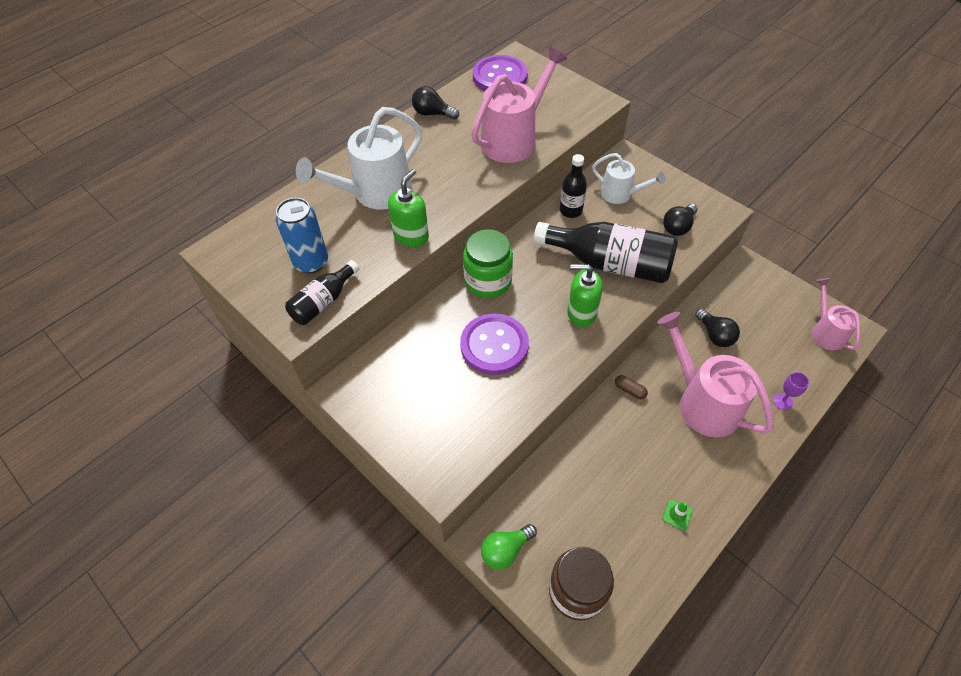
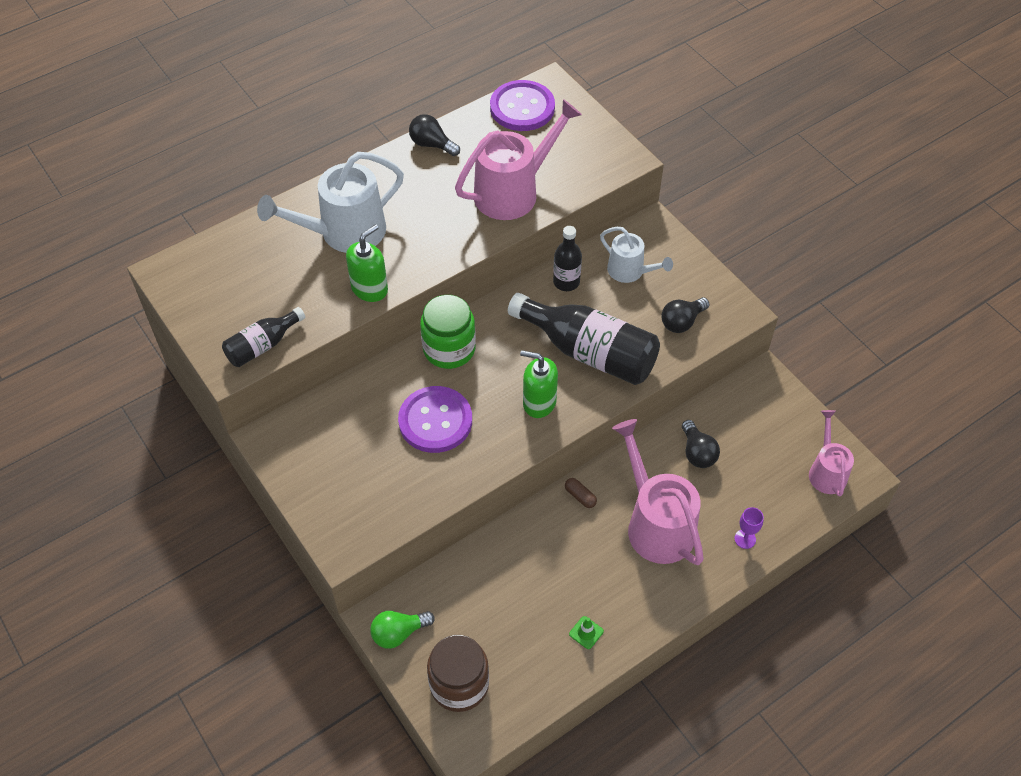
camera: 10 degrees right, 0 degrees up
(311, 262) = (259, 301): blue can -> none

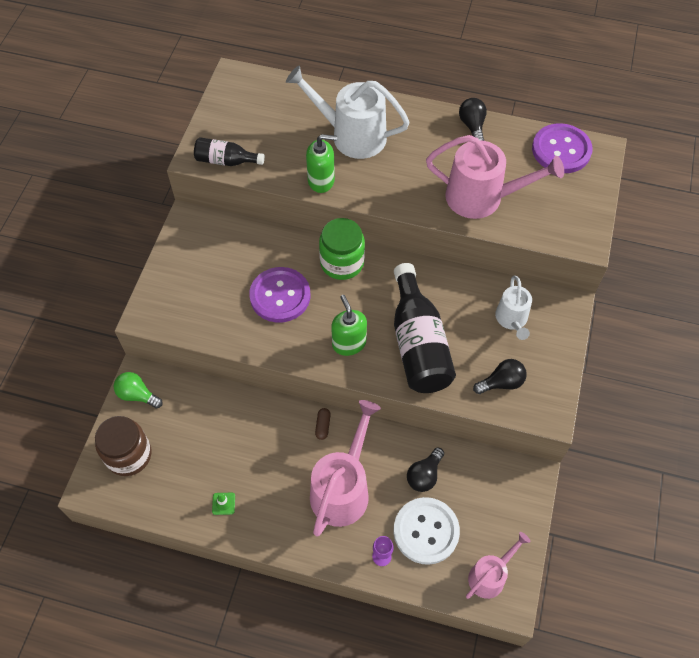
camera: 50 degrees right, 5 degrees up
(566, 282) = (463, 288): black bottle -> none
(682, 322) = (501, 383): black light bulb -> black light bulb turned 150 degrees clockwise
(749, 489) = (426, 531): none -> white button

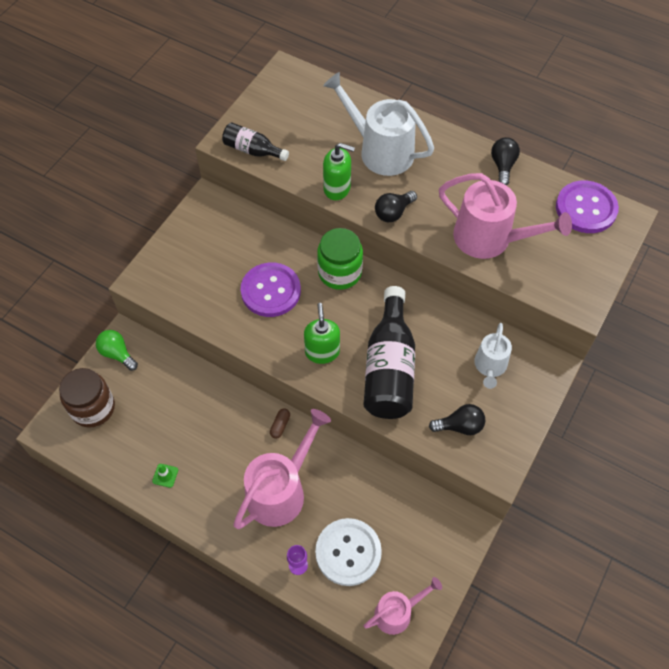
camera: 15 degrees right, 0 degrees up
(424, 475) = (363, 498): black light bulb -> black light bulb (393, 212)

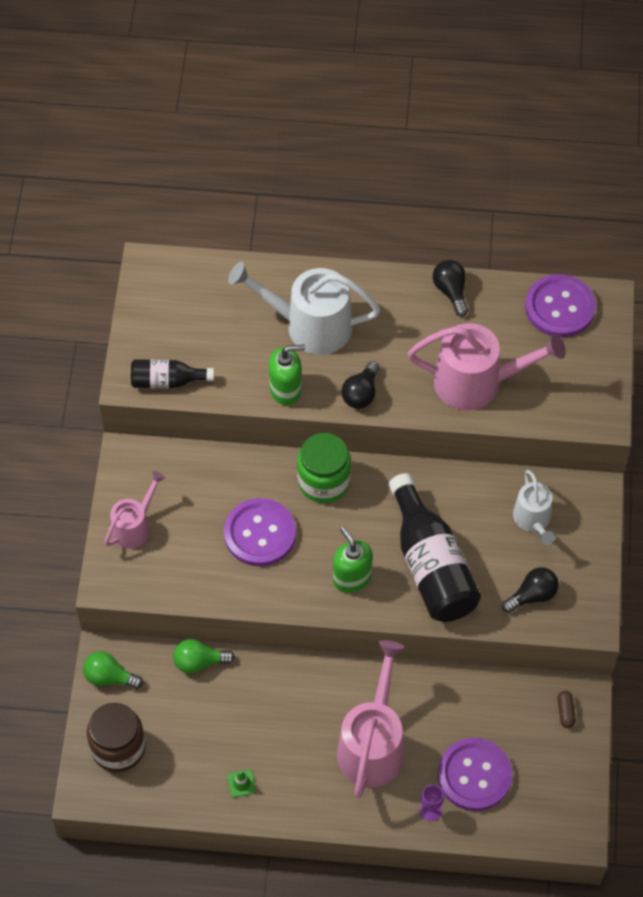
camera: 25 degrees left, 0 degrees up
(187, 370) = (199, 662): none -> green light bulb
(280, 425) = (335, 678): brown capsule -> brown capsule (565, 712)
(348, 552) = (474, 775): white button -> purple button
(397, 612) = (552, 810): pink watering can -> pink watering can (134, 526)

